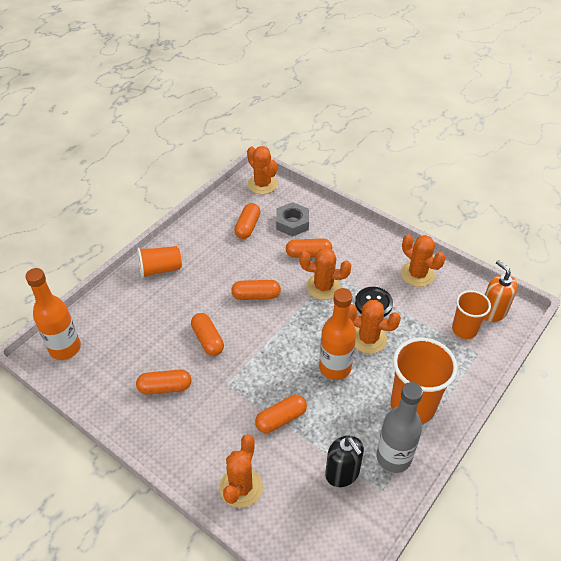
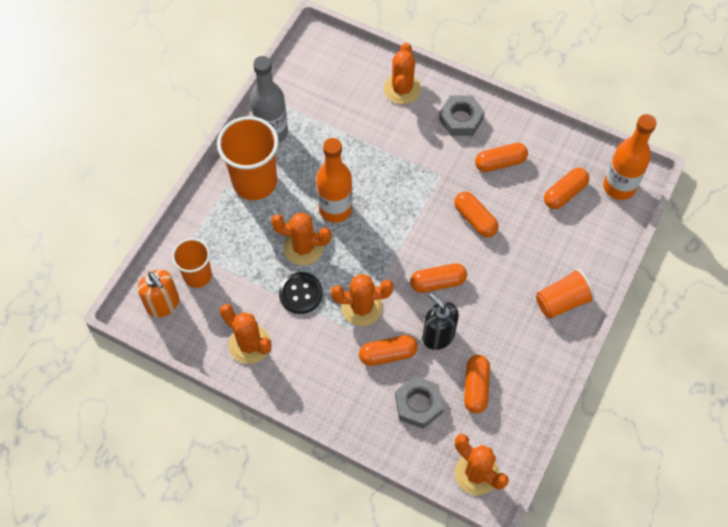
camera: 170 degrees right, 15 degrees up
(187, 440) = (461, 119): none -> grey nut
(281, 419) = (380, 150): orange capsule -> orange capsule (564, 193)
(342, 473) = (316, 112): black soap dispenser -> black soap dispenser (438, 335)

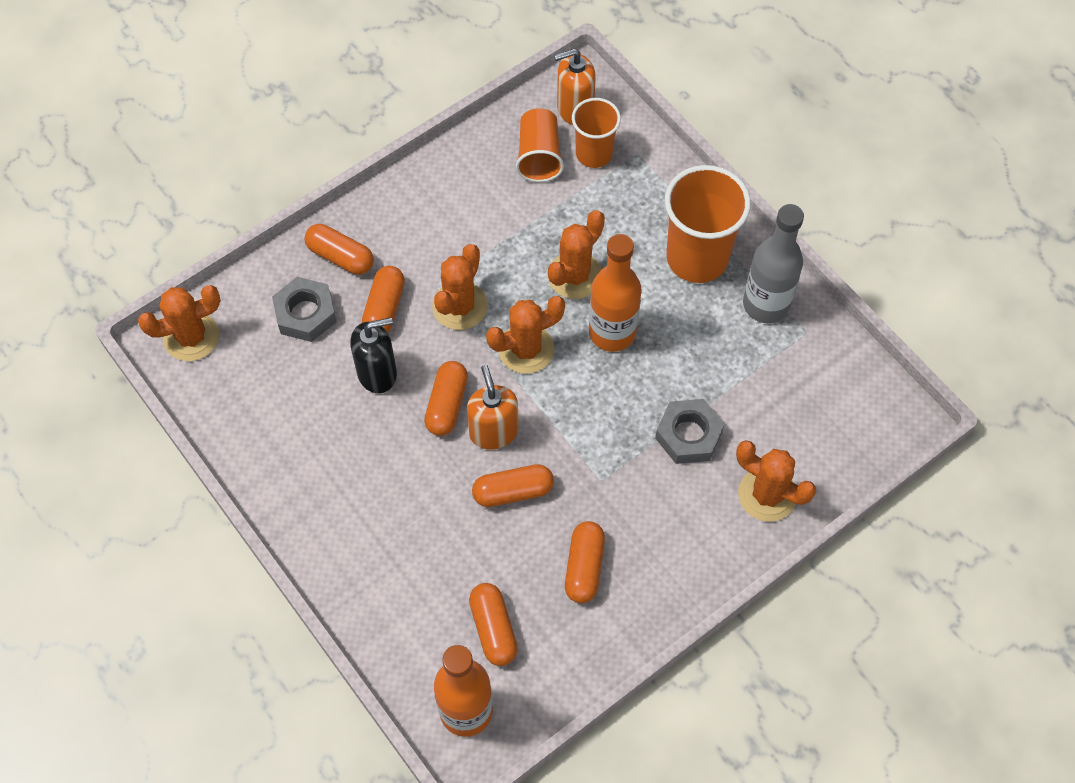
camera: 115 degrees right, 0 degrees up
(249, 344) = (476, 174): orange cactus -> orange cactus (526, 349)
(300, 293) = (513, 249): black button -> none
(441, 247) = (493, 432): none -> orange soap dispenser
(461, 119) = (680, 549): grey nut -> grey nut (688, 435)
(476, 387) = (289, 384): orange capsule -> orange capsule (340, 257)
(562, 301) = (340, 539): orange cup -> orange cup (539, 156)

